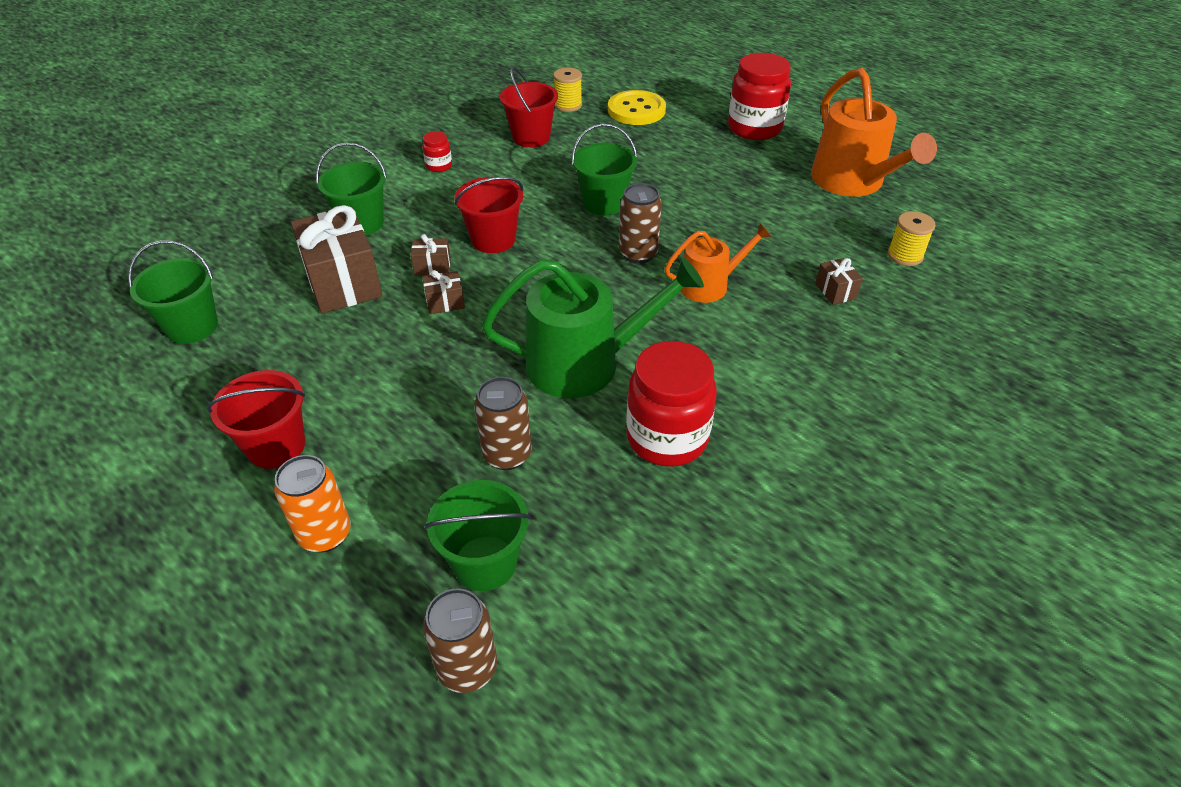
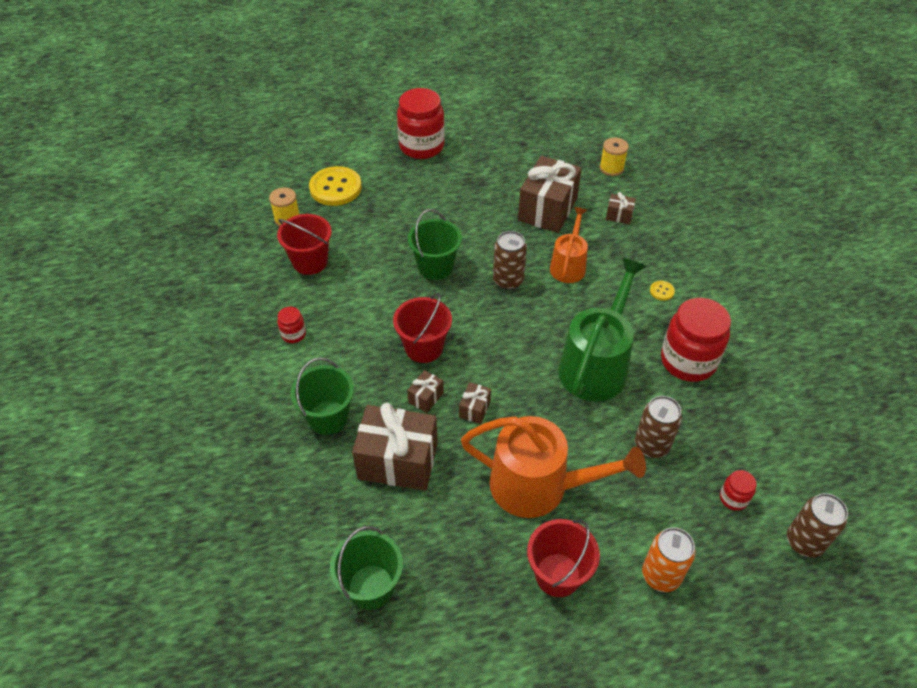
camera: 55 degrees left, 5 degrees up
(485, 563) = (733, 498): green bucket -> red jar
(756, 372) = (662, 291): none -> yellow button
(774, 237) = (547, 209): none -> brown gift
(852, 182) = (523, 143): orange watering can -> orange watering can (538, 486)

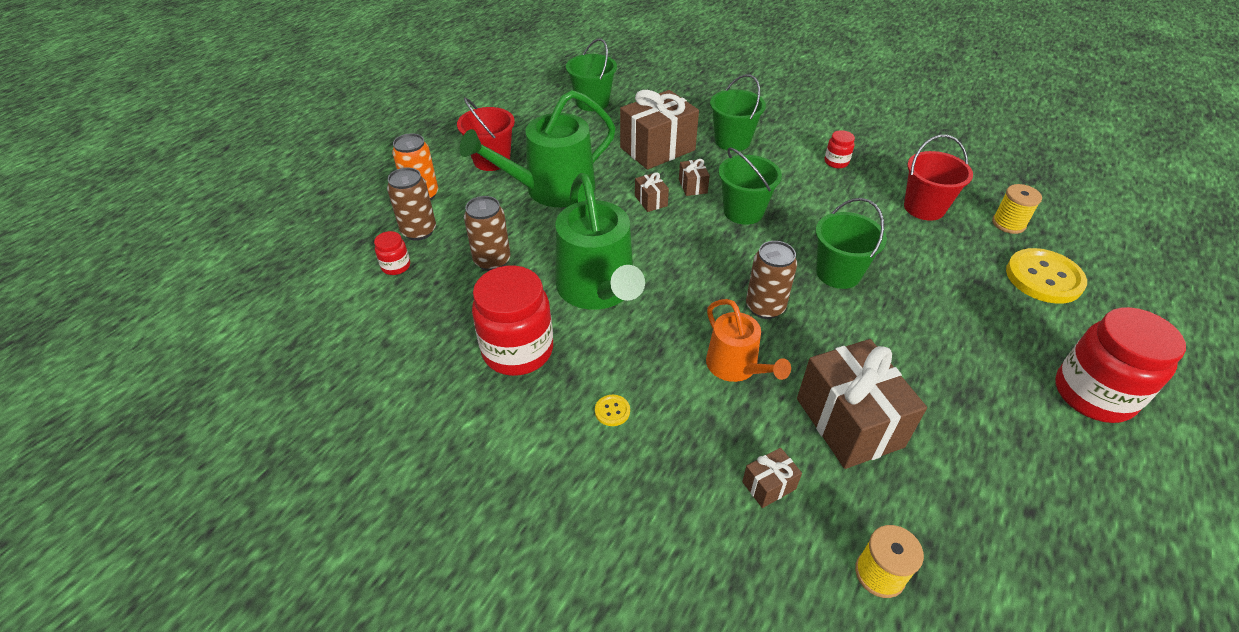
camera: 135 degrees right, 5 degrees down
(424, 347) = (743, 212): red bucket -> green bucket
(538, 486) = (552, 189): orange watering can -> green watering can
(804, 542) = (319, 272): brown can -> brown can (419, 231)

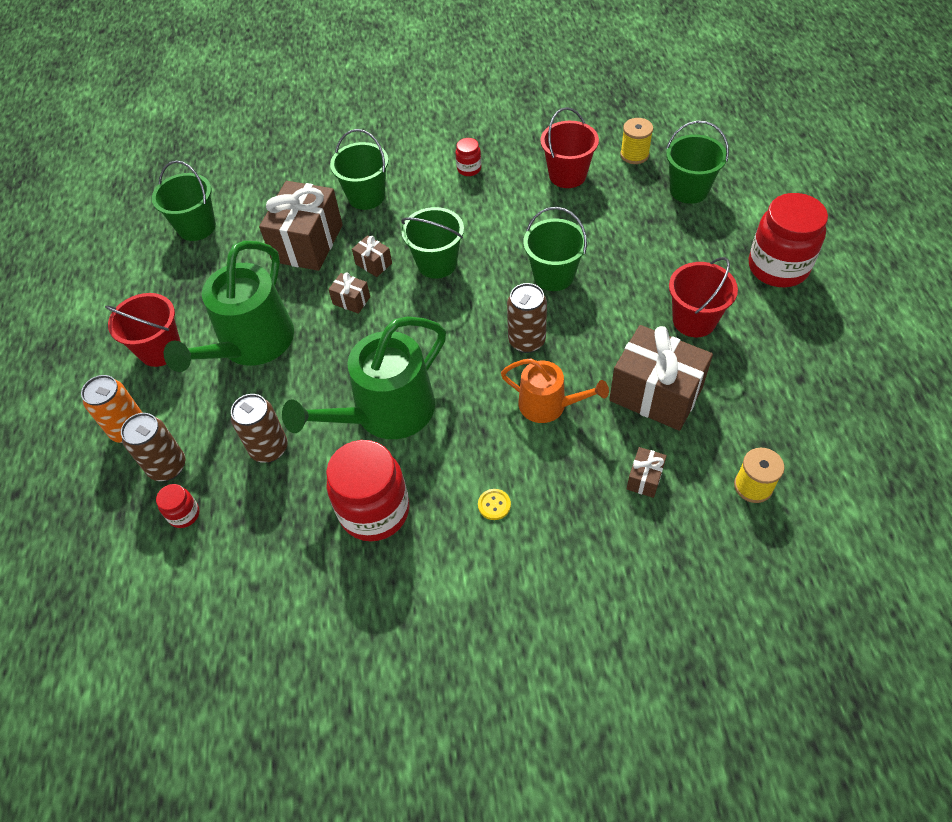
camera: 35 degrees left, 10 degrees up
(598, 289) = (386, 412): green watering can -> green watering can turned 105 degrees clockwise
(949, 386) = (694, 320): none -> red bucket
(1043, 278) = (689, 190): yellow button -> green bucket

